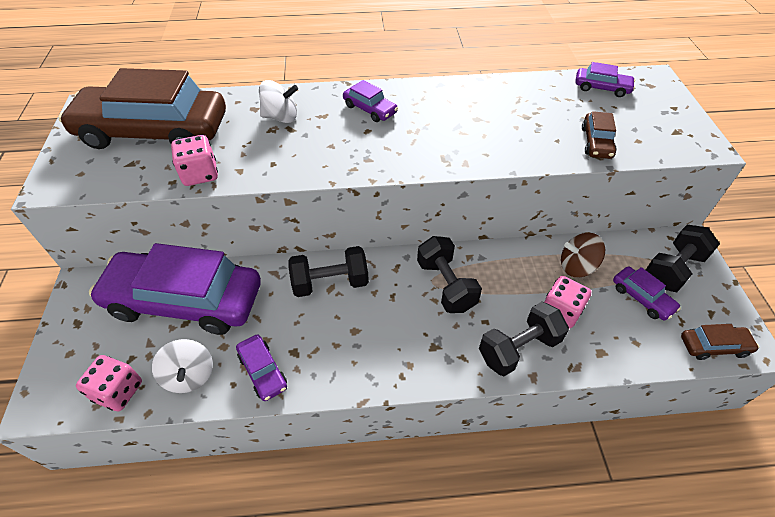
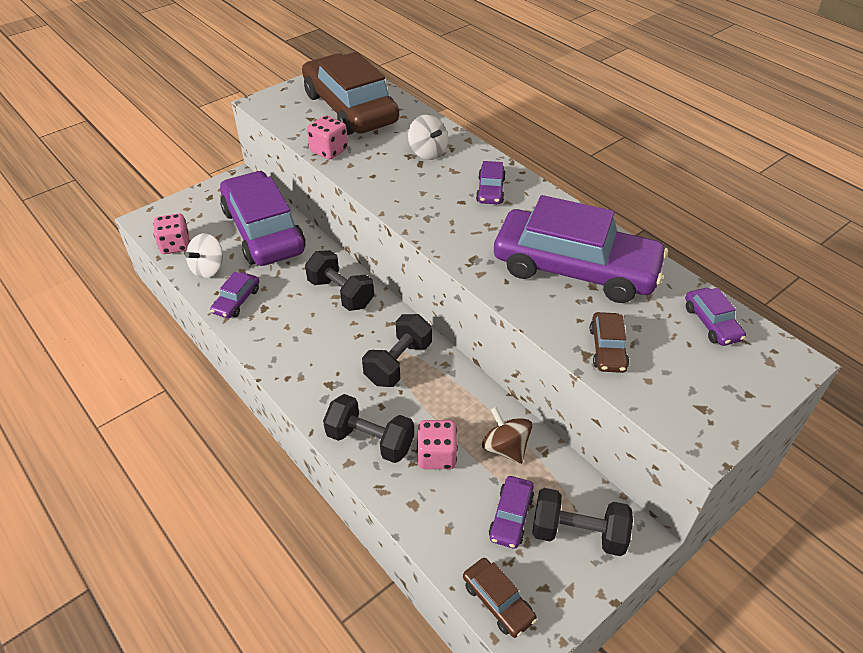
camera: 55 degrees right, 5 degrees down
(501, 115) = (575, 269): none -> purple car
(596, 142) = (607, 349): brown car -> brown car turned 60 degrees counterclockwise

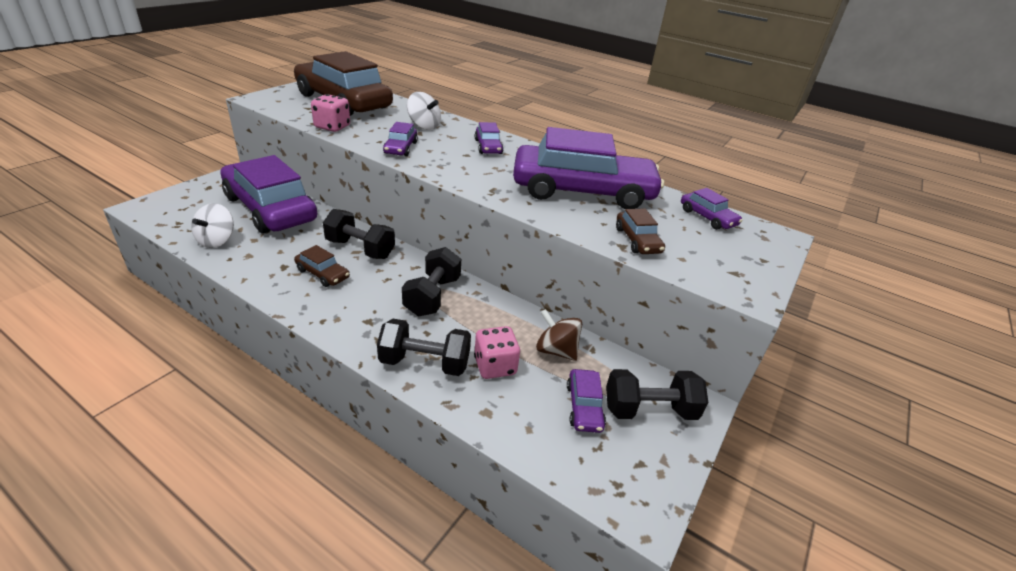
camera: 20 degrees left, 10 degrees down
(175, 245) = (177, 225): pink dice -> none
(236, 301) = (253, 263): purple car -> purple car (400, 148)
(498, 601) = (603, 486): brown car -> brown car (322, 274)

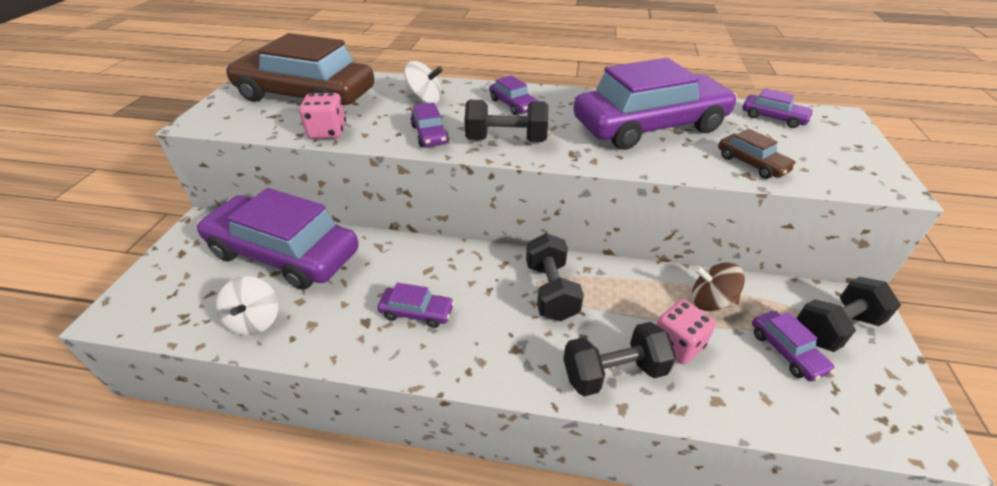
camera: 20 degrees left, 5 degrees up
(322, 274) = (417, 312): brown car -> purple car
(360, 249) = (429, 265): black dumbbell -> black dumbbell (506, 140)

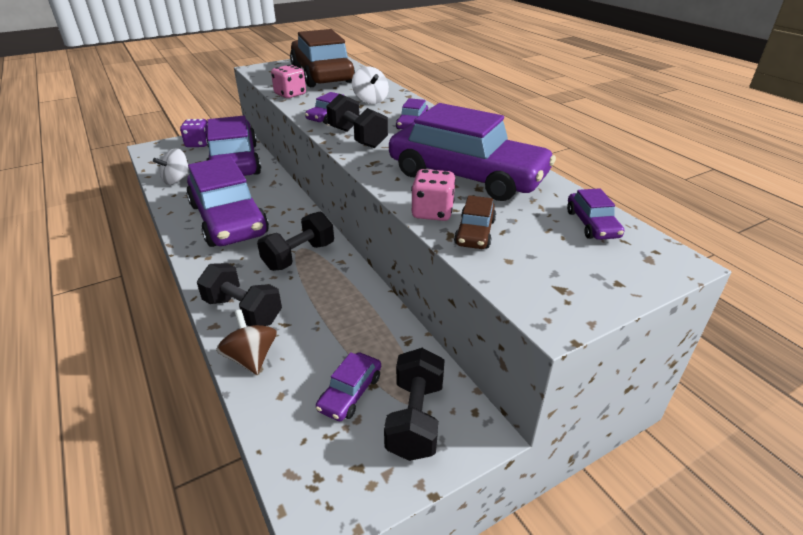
camera: 50 degrees right, 5 degrees down
(184, 264) = (198, 144): none -> purple dice
(417, 312) = (228, 219): purple car -> purple car, size x2.43
(677, 344) = (299, 330): pink dice -> pink dice (432, 212)
(711, 302) = (369, 332): brown spinning top -> brown spinning top (251, 358)
(835, 328) = (415, 419): black dumbbell -> black dumbbell turned 75 degrees clockwise

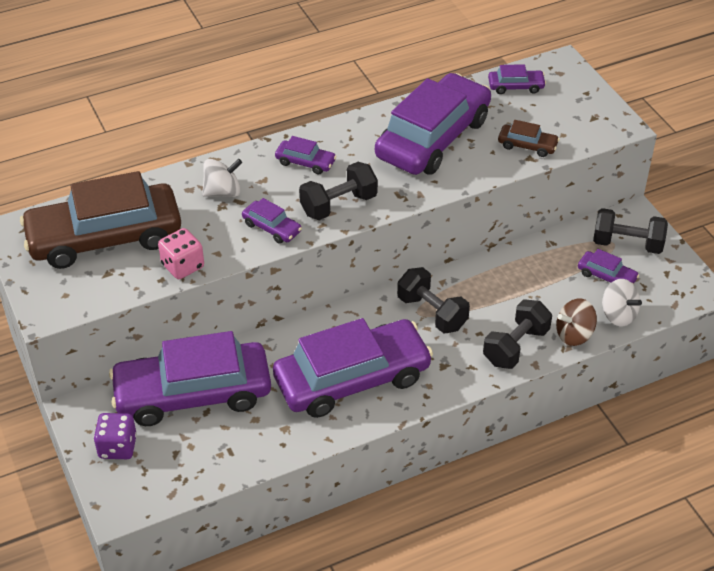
camera: 85 degrees left, 10 degrees up
(177, 180) = (239, 449): white spinning top -> white spinning top (618, 315)
(432, 212) = (496, 164): pink dice -> none

